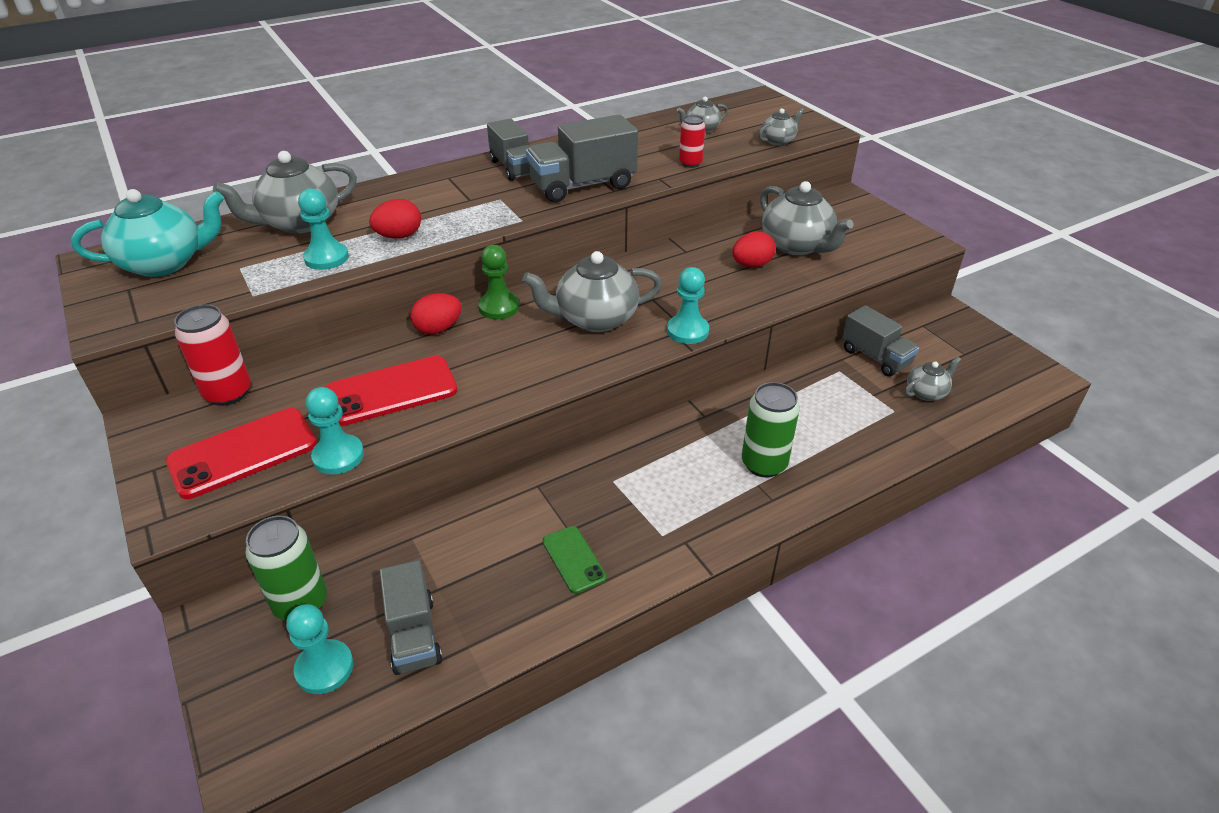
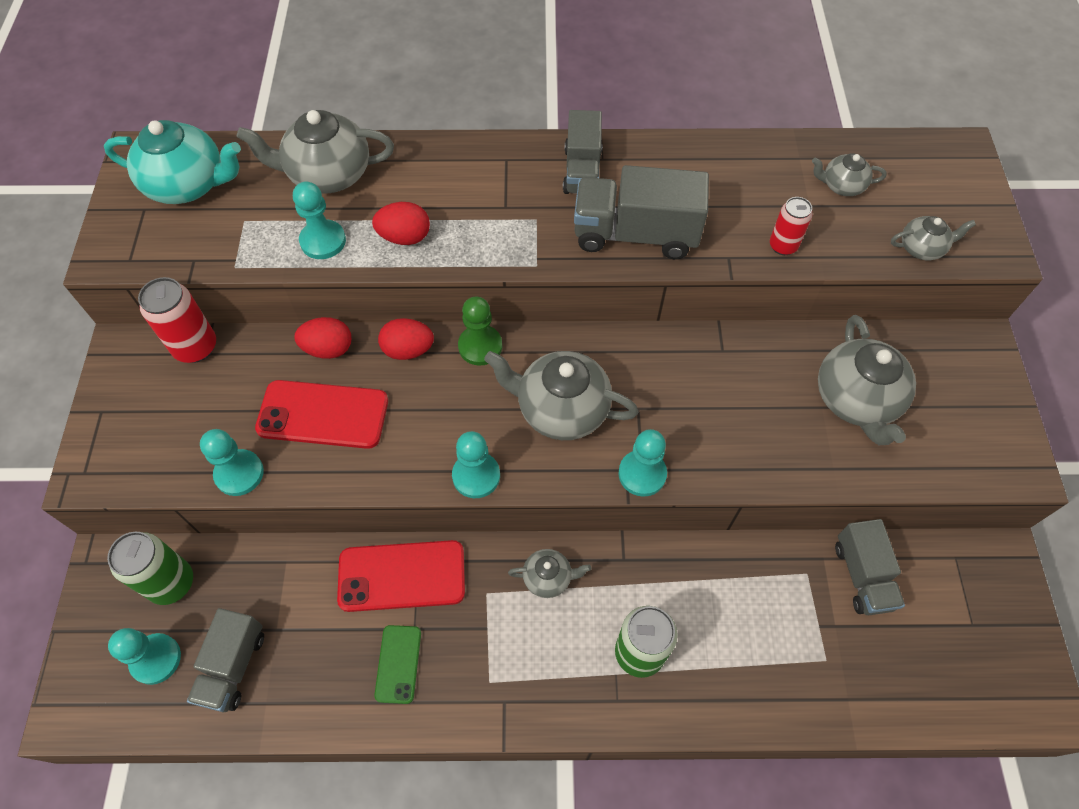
camera: 30 degrees right, 20 degrees up
(243, 453) = (171, 429): red phone -> red phone (402, 576)
(559, 378) = (476, 476): none -> turquoise pawn
(751, 265) = (780, 407): red egg -> red egg (328, 349)
(926, 392) = (882, 655): grey teapot -> grey teapot (548, 578)

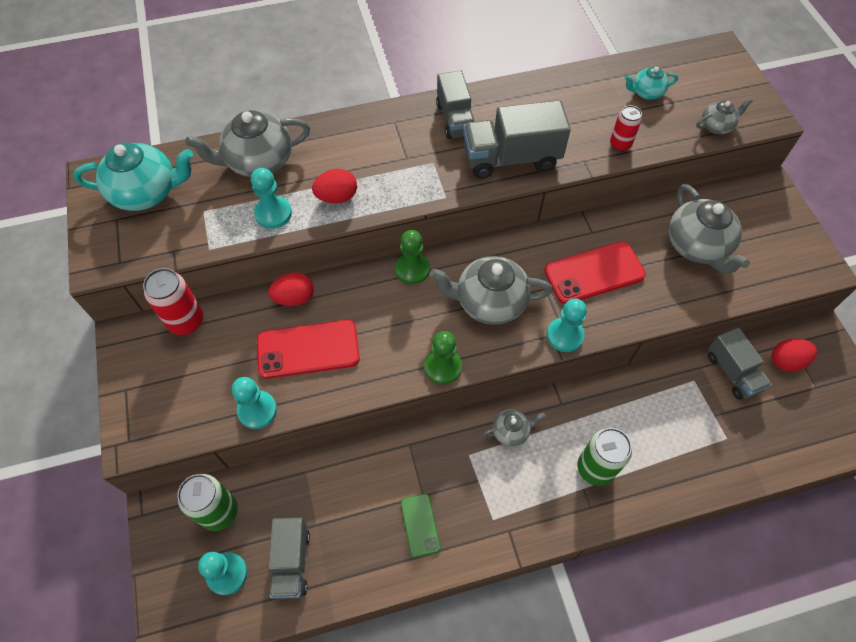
camera: 15 degrees left, 0 degrees up
(402, 576) = (400, 459): red phone -> red phone (594, 273)
(408, 350) = (357, 284): red egg -> red egg (786, 361)
(476, 476) = (443, 367): turquoise pawn -> green pawn
(841, 186) = (646, 93): grey teapot -> turquoise teapot

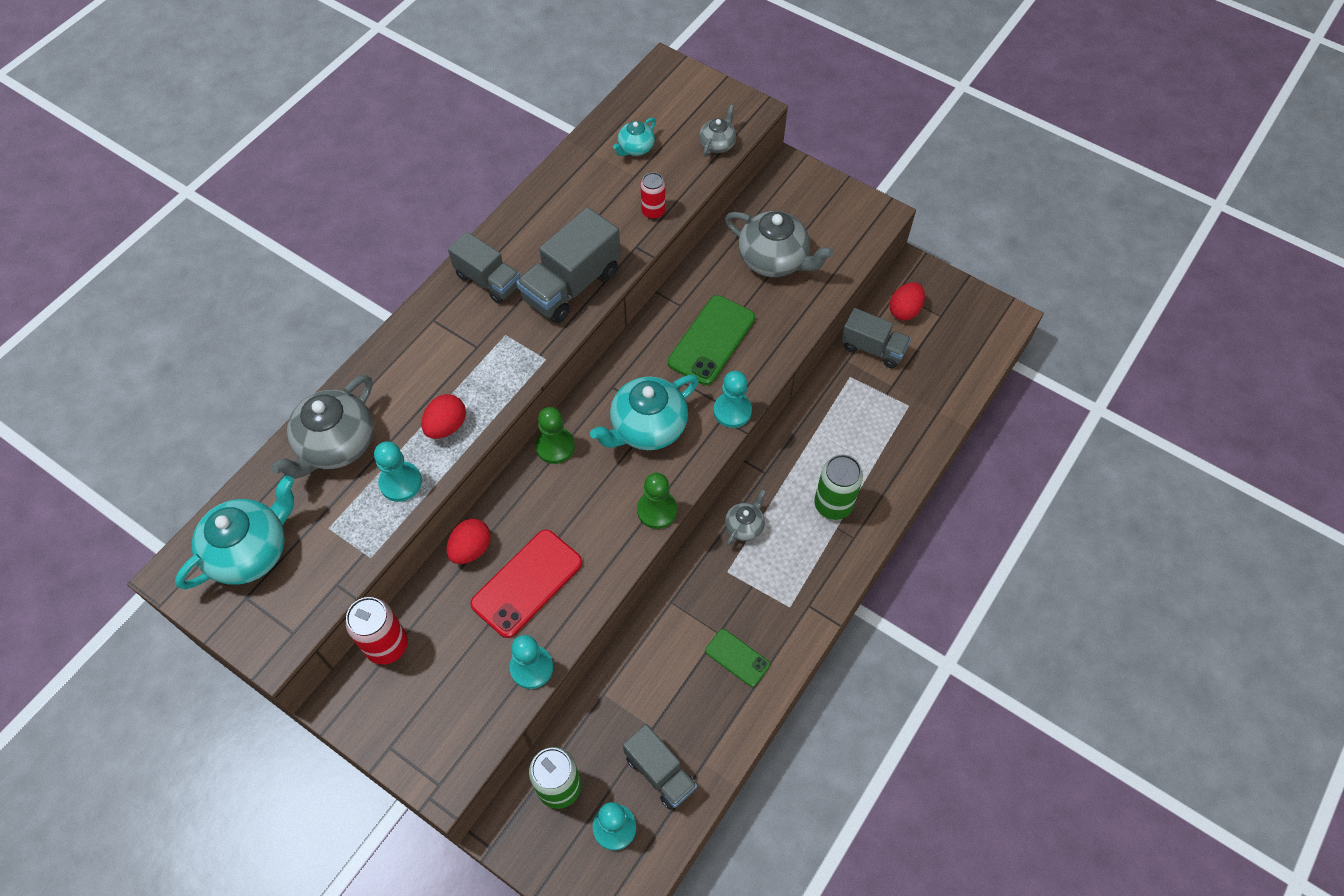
camera: 40 degrees left, 0 degrees up
(489, 302) = (647, 427): grey teapot -> turquoise teapot
(594, 273) = (711, 340): red phone -> green phone

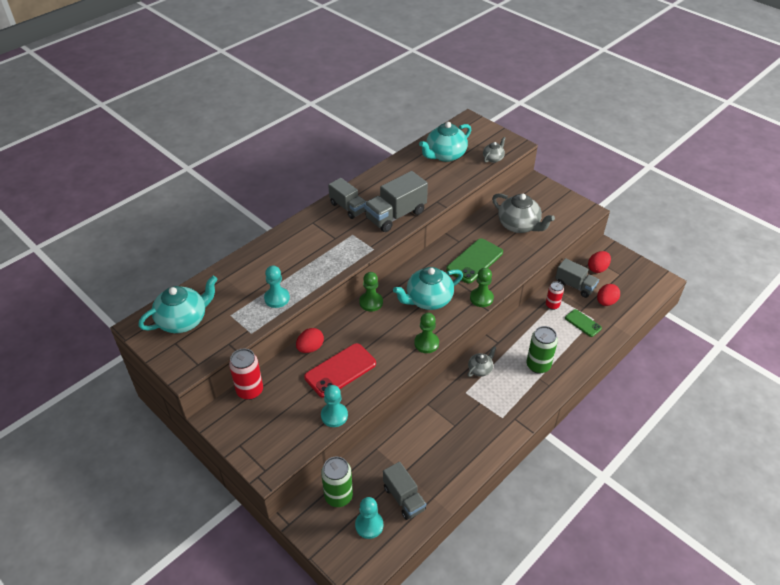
camera: 10 degrees right, 15 degrees down
(336, 444) = (244, 275): grey teapot -> none
(446, 426) = (309, 274): red egg -> red egg (606, 302)
(635, 148) = (445, 155): turquoise teapot -> turquoise teapot, size x1.91
(653, 212) = (450, 186): red can -> red can (552, 305)
(732, 411) = (481, 298): turquoise pawn -> green pawn
(737, 657) = (464, 441): green phone -> green phone (583, 323)

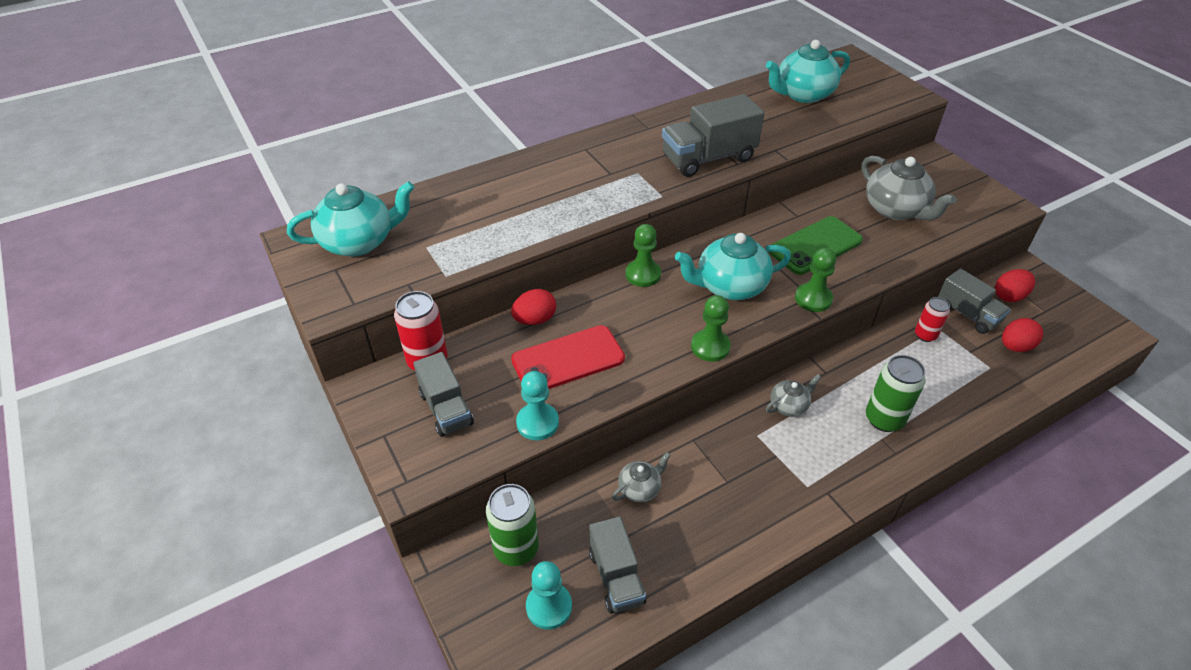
camera: 15 degrees right, 0 degrees up
(277, 298) = (500, 236): turquoise pawn -> none
(348, 207) = (642, 138): grey truck -> grey truck (446, 409)
(493, 158) = (875, 108): grey teapot -> grey teapot (640, 488)
(583, 323) = (971, 370): green phone -> none

